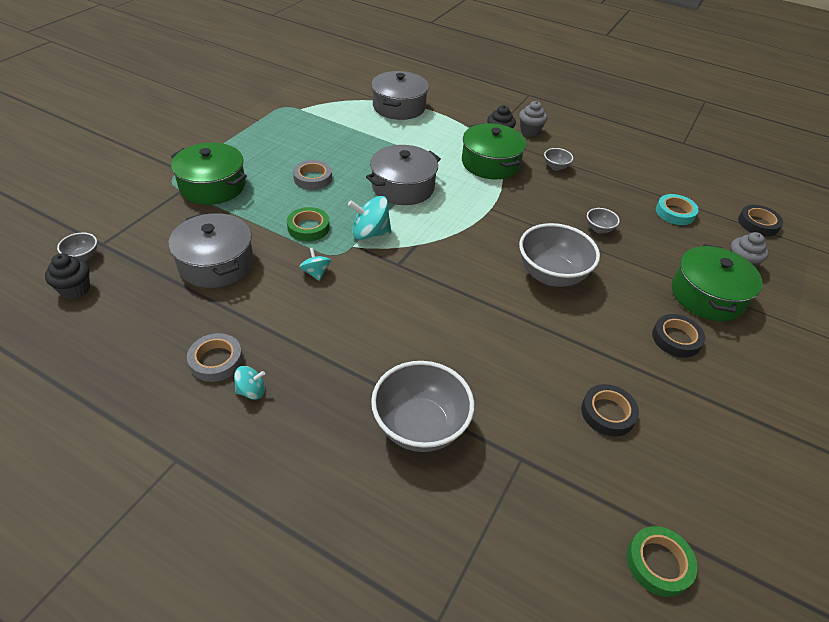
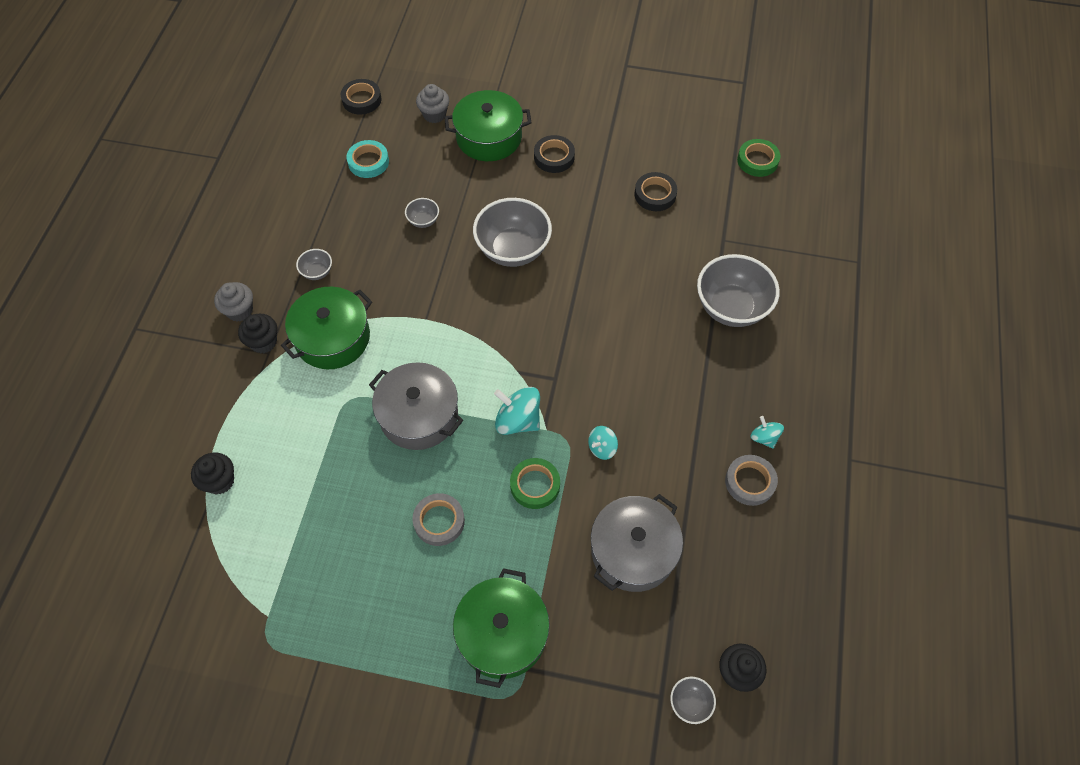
camera: 105 degrees left, 15 degrees up
(370, 233) = (518, 420): turquoise spinning top -> turquoise spinning top turned 135 degrees clockwise
(399, 107) = (220, 481): grey pot -> black cupcake

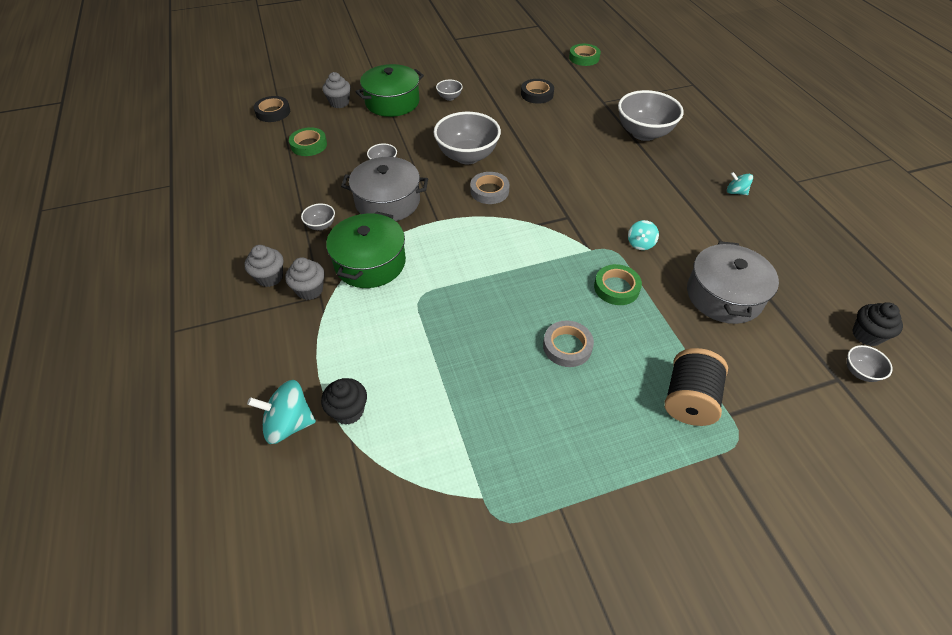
camera: 30 degrees left, 10 degrees down
(263, 342) = (310, 290): black cupcake -> grey cupcake
(368, 162) = (309, 145): turquoise tape -> green tape
(419, 415) = (486, 283): grey pot -> grey pot (387, 201)
(502, 633) = (688, 400): green pot -> black spool
(518, 420) = (565, 253): turquoise spinning top -> turquoise spinning top (289, 424)
(554, 157) = (449, 97): black tape -> grey bowl
(750, 482) = (753, 220): grey tape -> grey tape (489, 191)

